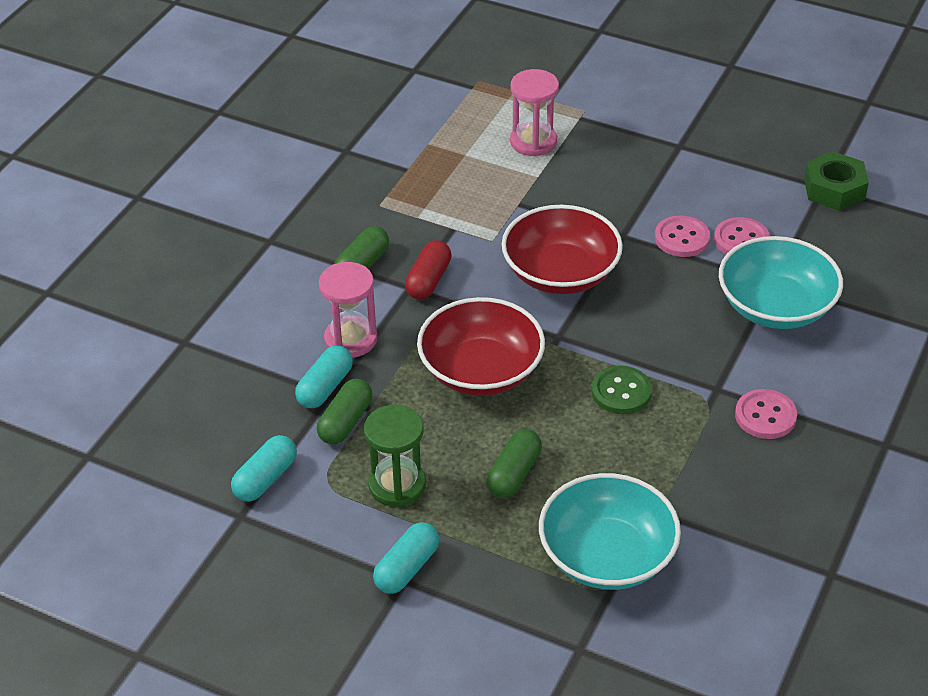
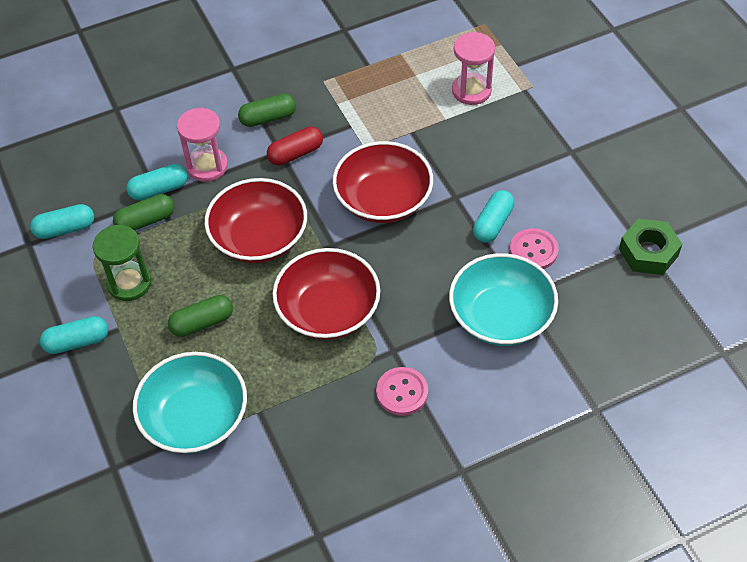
camera: 40 degrees right, 10 degrees up
(621, 392) = (328, 311): green button -> red bowl
(682, 238) = (493, 224): pink button -> turquoise capsule

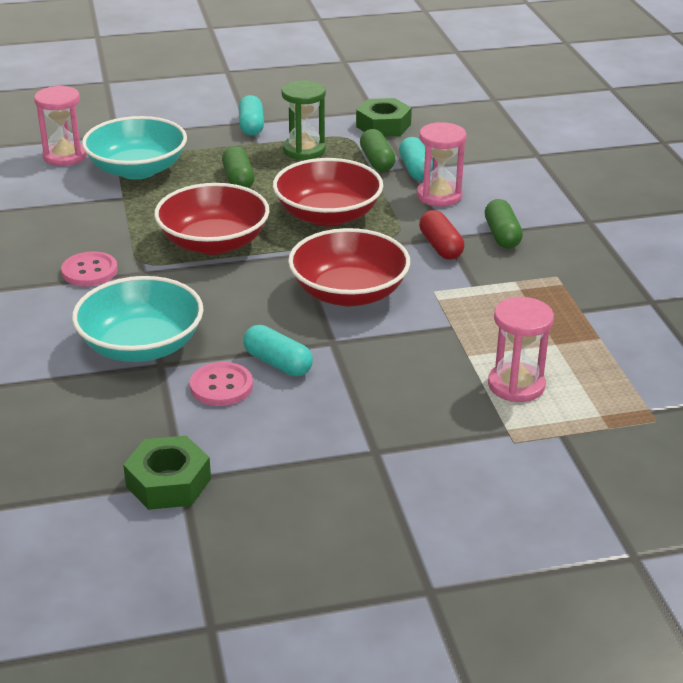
camera: 100 degrees right, 20 degrees down
(65, 229) = (383, 126): turquoise capsule -> green nut
(175, 501) = (65, 156): none -> pink hourglass

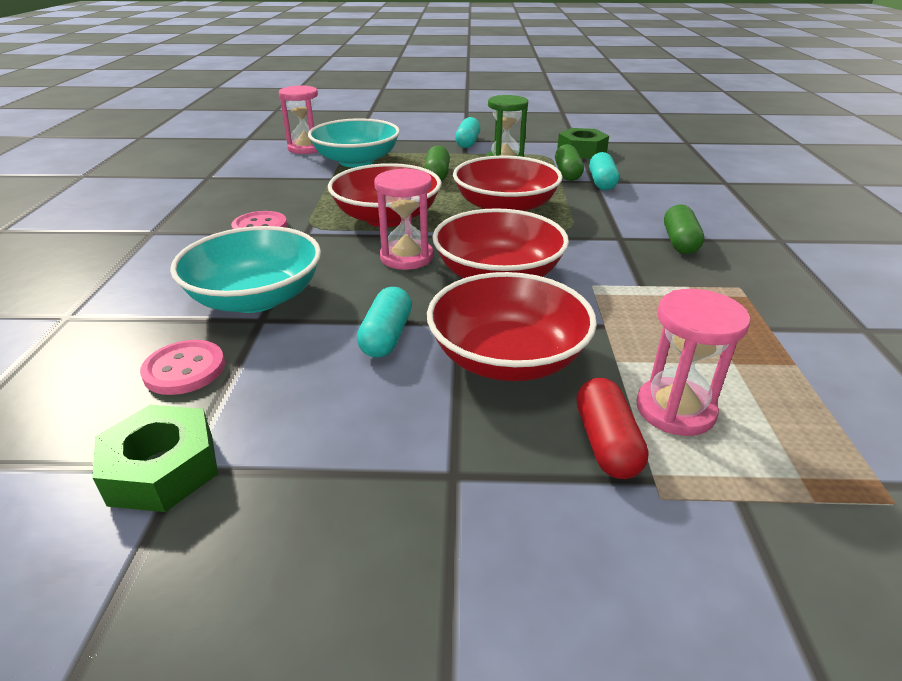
camera: 15 degrees right, 0 degrees up
(221, 386) = (309, 353): pink button -> pink button (184, 369)
(278, 363) = (386, 336): turquoise capsule -> turquoise capsule turned 45 degrees clockwise
(383, 366) = (507, 358): none -> red bowl
(439, 196) = (620, 203): pink hourglass -> pink hourglass (406, 257)
(440, 246) = (610, 245): red capsule -> red capsule (606, 443)

